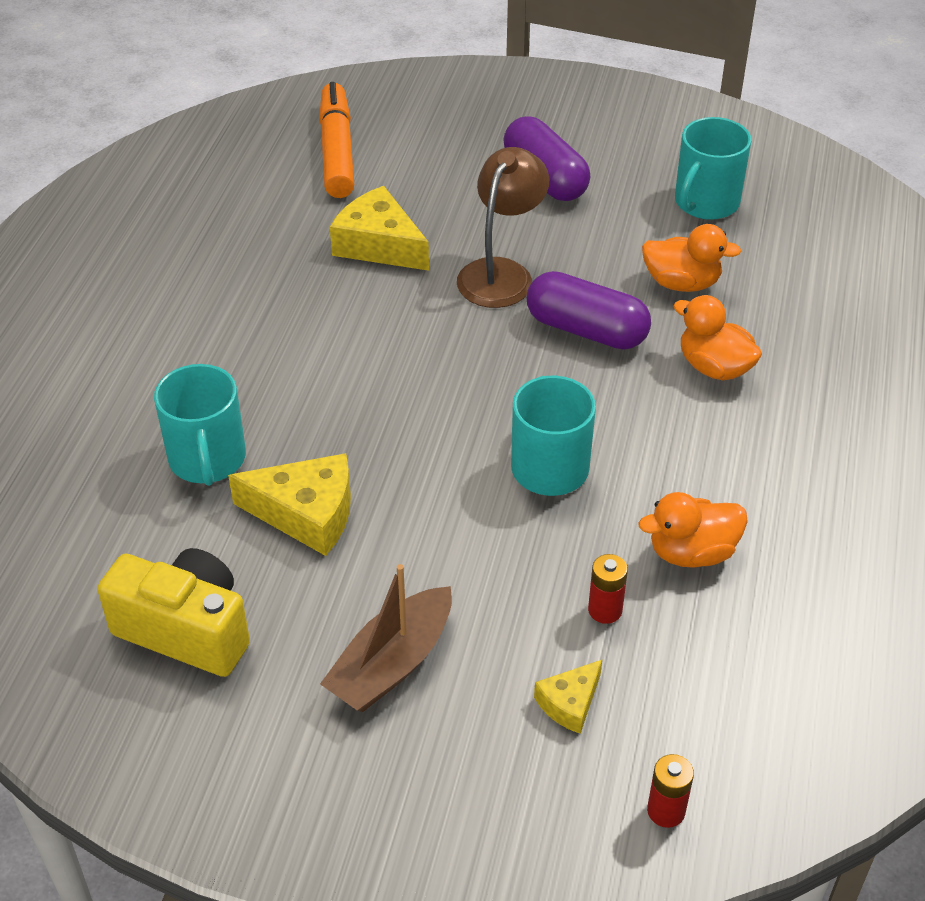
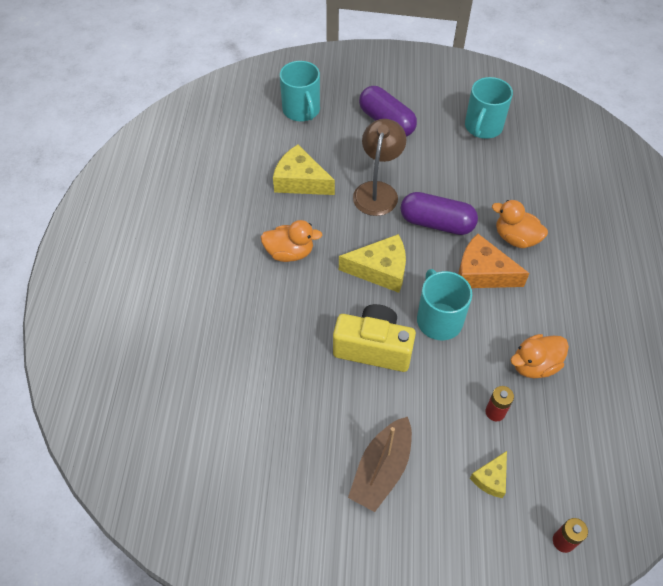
camera: 10 degrees left, 10 degrees up
(186, 630) = (253, 467): yellow camera -> yellow camera (373, 348)
(207, 459) = (235, 345): turquoise mug -> turquoise mug (301, 110)
(306, 513) = (305, 374): yellow cheese -> yellow cheese (380, 270)
(337, 151) = (258, 119): orange marker -> none
(642, 410) = (482, 273): none -> orange cheese
(682, 283) = (483, 183): orange duck -> orange duck (290, 253)

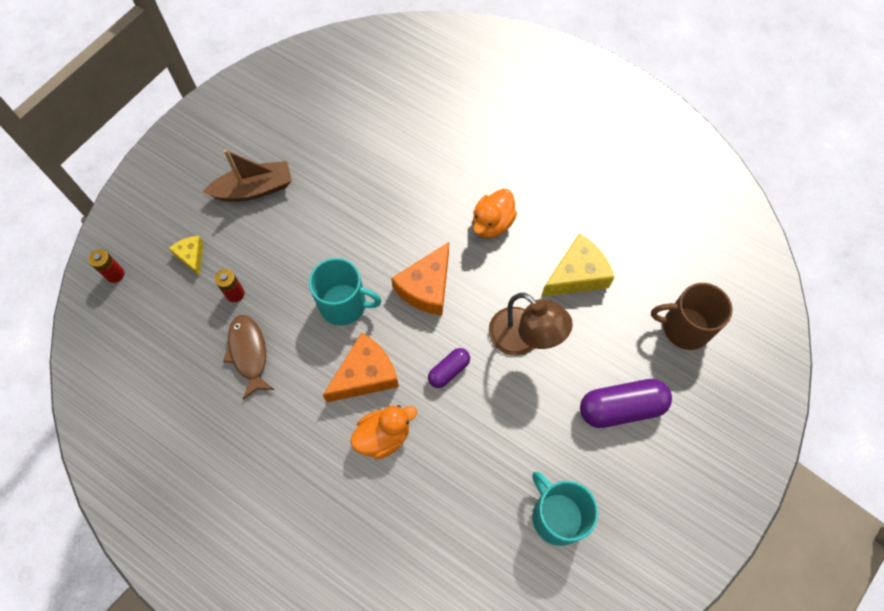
camera: 120 degrees right, 10 degrees up
(301, 110) = (684, 327): turquoise mug -> brown mug
(373, 348) = (353, 238): yellow camera -> none
(380, 270) = (426, 287): yellow cheese -> orange cheese
(382, 469) = (254, 189): brown boat -> brown boat turned 105 degrees clockwise
(437, 223) = (449, 371): purple capsule -> purple capsule, size x0.56
(534, 365) = (249, 353): orange duck -> brown fish

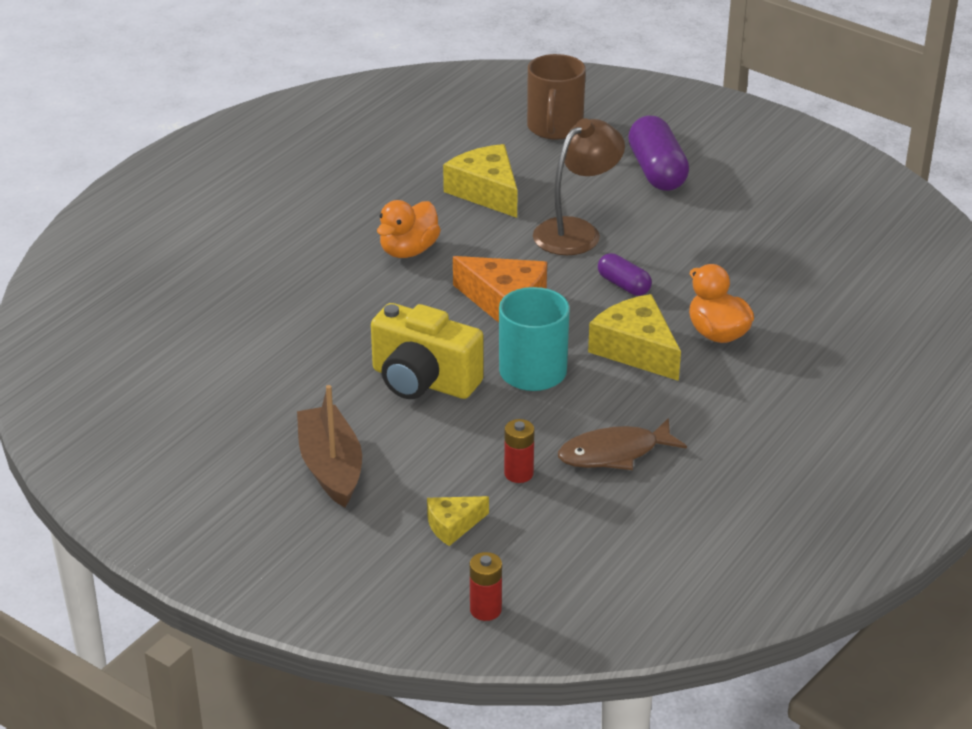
camera: 90 degrees left, 30 degrees down
(336, 237) = (423, 381): none -> yellow camera
(365, 375) = (636, 350): orange cheese -> yellow cheese
(492, 224) = (408, 251): orange duck -> orange duck turned 90 degrees clockwise
(557, 516) = (788, 215): turquoise mug -> none

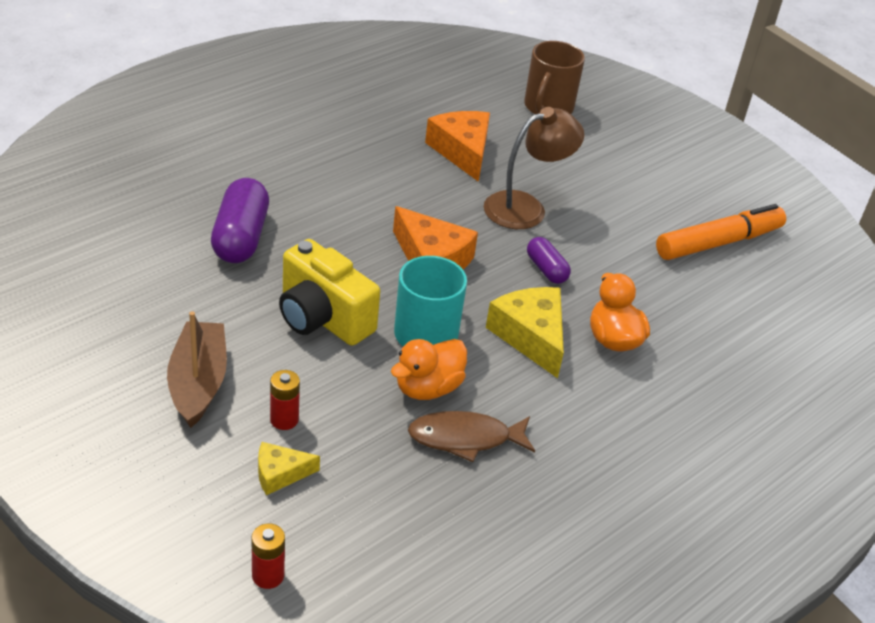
camera: 10 degrees right, 5 degrees up
(408, 251) = (369, 189): orange duck -> orange duck (428, 388)
(486, 192) = (462, 151): yellow cheese -> orange cheese
(518, 474) = (366, 436): red battery -> red battery (284, 419)
(657, 171) = (622, 168): purple capsule -> purple capsule (241, 237)
(783, 221) = (718, 242): none -> orange marker

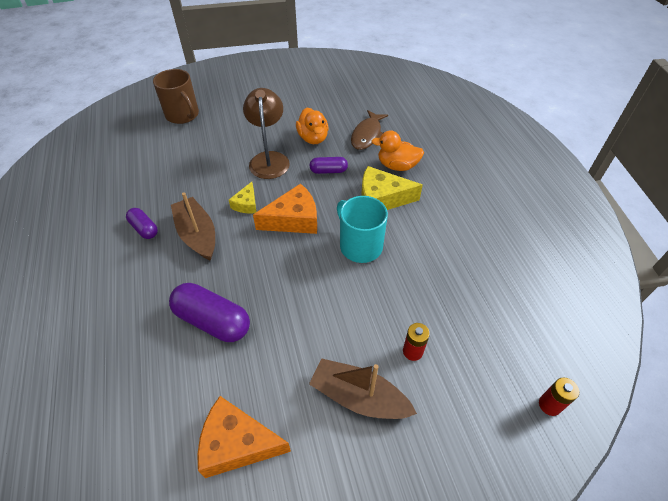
camera: 60 degrees left, 10 degrees up
(280, 474) = (462, 369): yellow cheese -> yellow cheese (246, 204)
(322, 318) = (323, 297): yellow camera -> none
(337, 144) = (144, 228): none -> purple capsule
(353, 187) = (197, 235): none -> brown boat
(428, 388) = (408, 262): orange duck -> orange duck (313, 138)
(462, 151) = (198, 168): orange cheese -> orange cheese (237, 443)
(465, 438) = (455, 259): brown fish -> brown fish (367, 135)
(718, 242) = (340, 98): orange marker -> none

